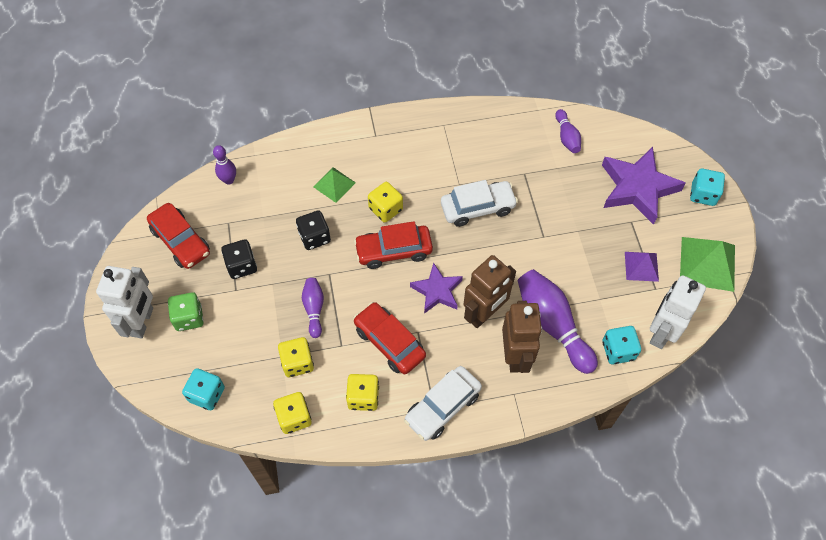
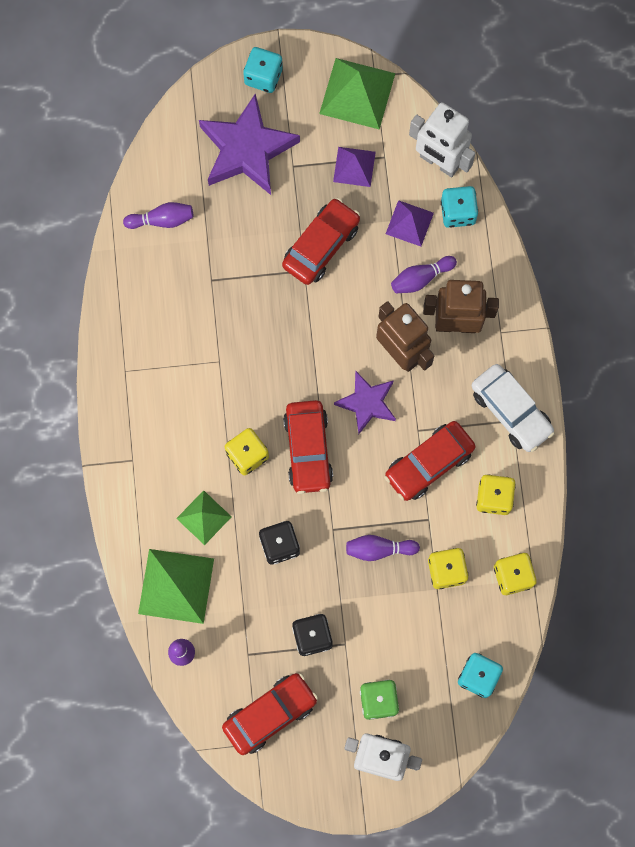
camera: 85 degrees left, 15 degrees up
(280, 171) = (176, 586): none -> green pyramid
(477, 208) = (256, 343): white car -> none
(552, 325) = (421, 278): purple bowling pin -> purple bowling pin, size x0.53
(567, 247) = (321, 246): none -> red car
(600, 312) = (409, 223): none -> purple pyramid

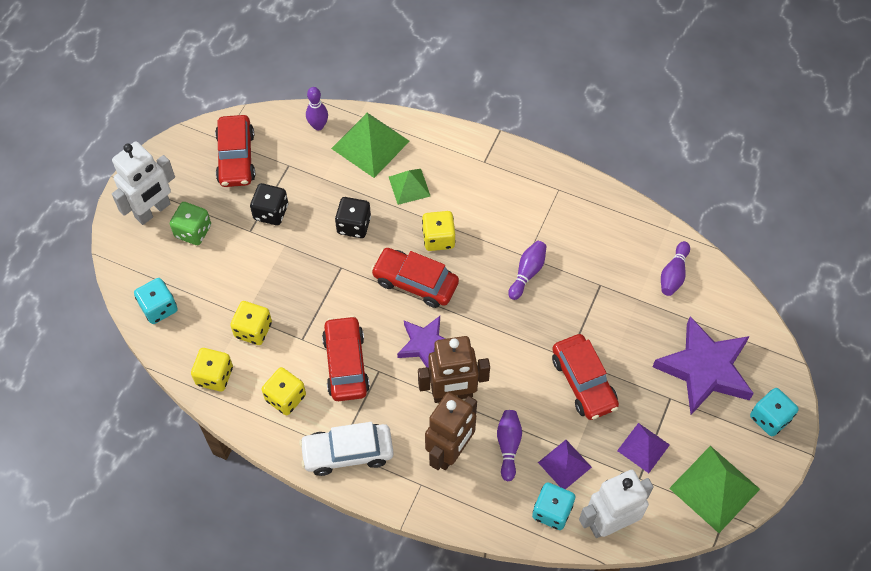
camera: 120 degrees right, 15 degrees down
(379, 549) = (303, 291): purple bowling pin -> purple bowling pin (527, 273)

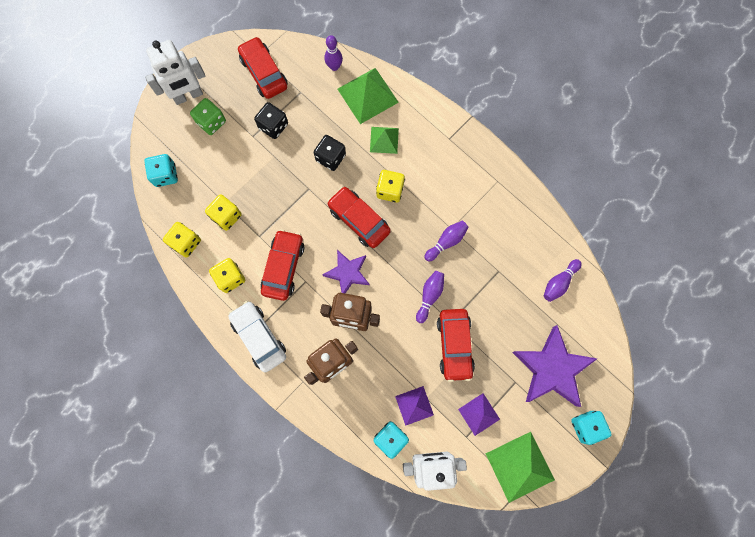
camera: 20 degrees right, 15 degrees up
(236, 158) = (264, 73): red car -> red car turned 135 degrees clockwise
(347, 453) = (259, 337): white car -> white car turned 45 degrees clockwise
(508, 446) = (378, 375): purple bowling pin -> purple bowling pin (429, 296)

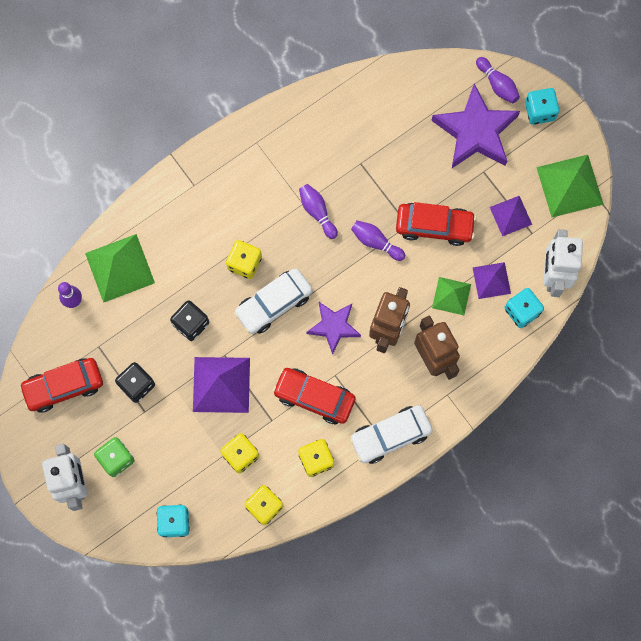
camera: 80 degrees left, 0 degrees up
(283, 190) = (221, 384): none -> purple pyramid
(359, 220) = (274, 304): red car -> white car
(384, 140) = (180, 258): green pyramid -> green pyramid (451, 296)
(559, 282) = (384, 103): purple bowling pin -> purple bowling pin (497, 84)

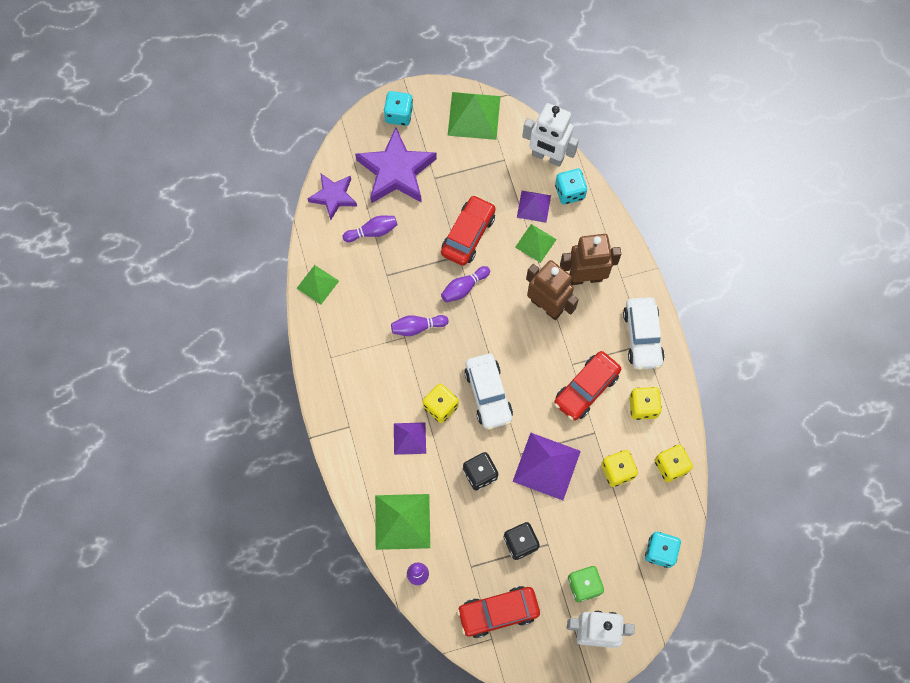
camera: 70 degrees left, 5 degrees down
(63, 386) = (498, 612): red car -> red car turned 75 degrees clockwise
(326, 102) = (317, 284): none -> green pyramid
(334, 327) = (528, 350): purple star -> purple star (333, 197)
(497, 84) = (361, 139): purple bowling pin -> purple bowling pin (372, 232)
(510, 215) = (482, 170): purple pyramid -> purple pyramid (409, 438)

